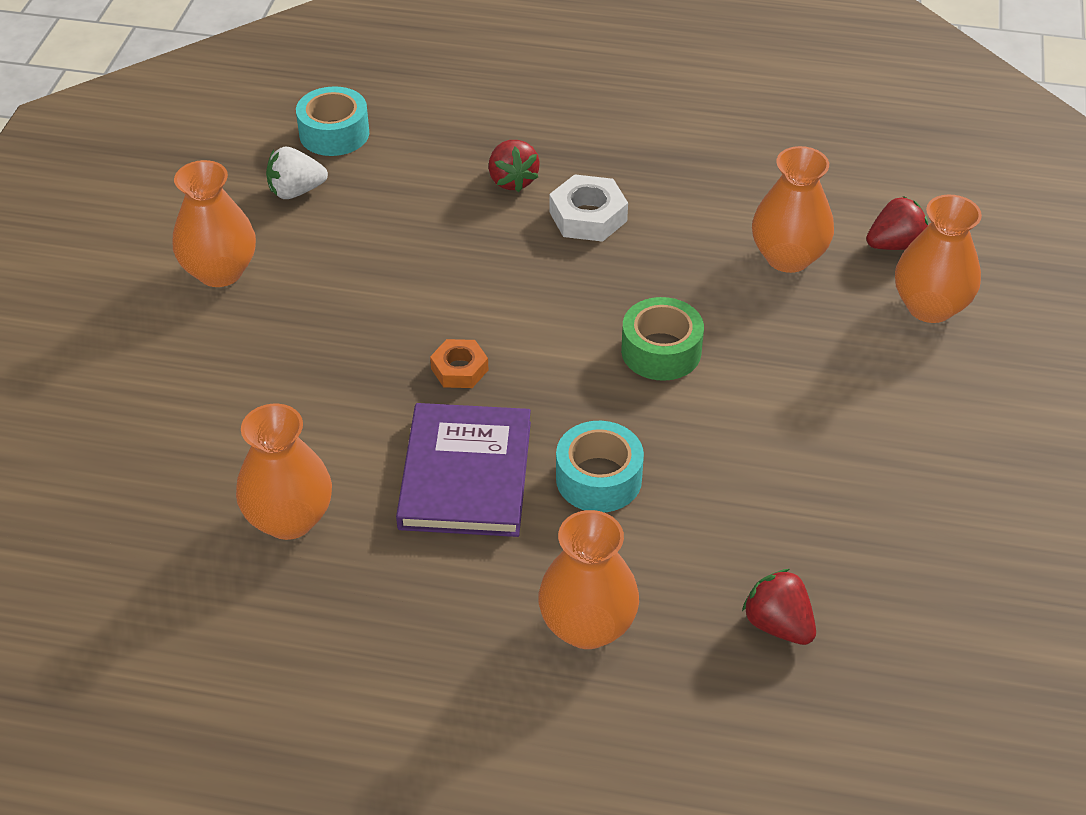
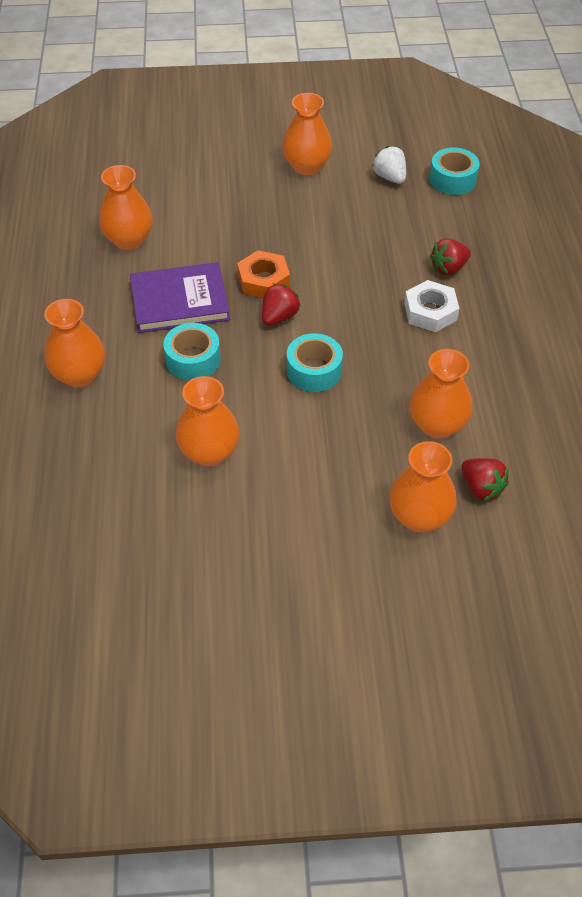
camera: 75 degrees right, 5 degrees up
(459, 369) = (263, 281): orange nut -> orange nut, size x1.50
(661, 351) = (314, 370): green tape -> turquoise tape
(778, 625) = (97, 463): red strawberry -> red strawberry (279, 317)
(785, 489) = (209, 452): none -> orange vase

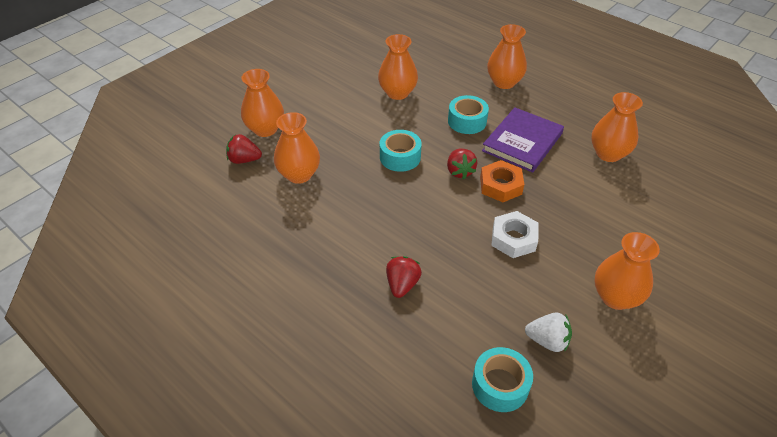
camera: 135 degrees right, 5 degrees down
(430, 312) = (377, 240): white nut -> white nut (513, 239)

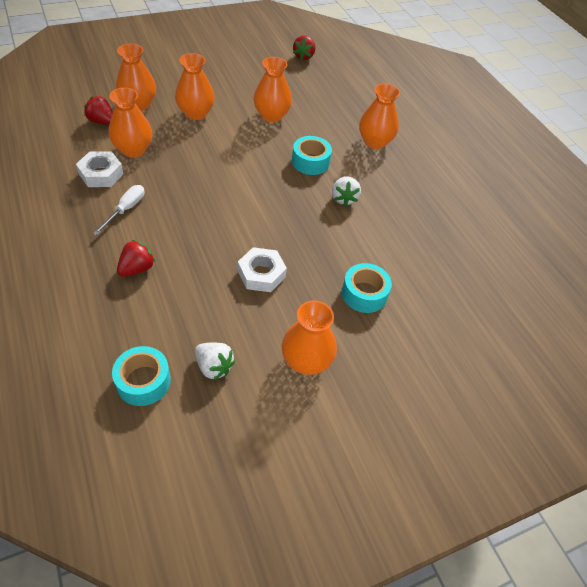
camera: 20 degrees right, 5 degrees up
(288, 210) = (101, 174): none -> white nut
(342, 234) = (126, 209): none -> white screwdriver
(400, 157) = (226, 168): turquoise tape -> turquoise tape (364, 294)
(459, 171) = (266, 200): red strawberry -> red strawberry (303, 56)
(500, 185) = (290, 226): orange nut -> none
(522, 142) = (344, 198): purple book -> white strawberry
(608, 154) = (415, 240): orange vase -> orange vase (196, 113)

